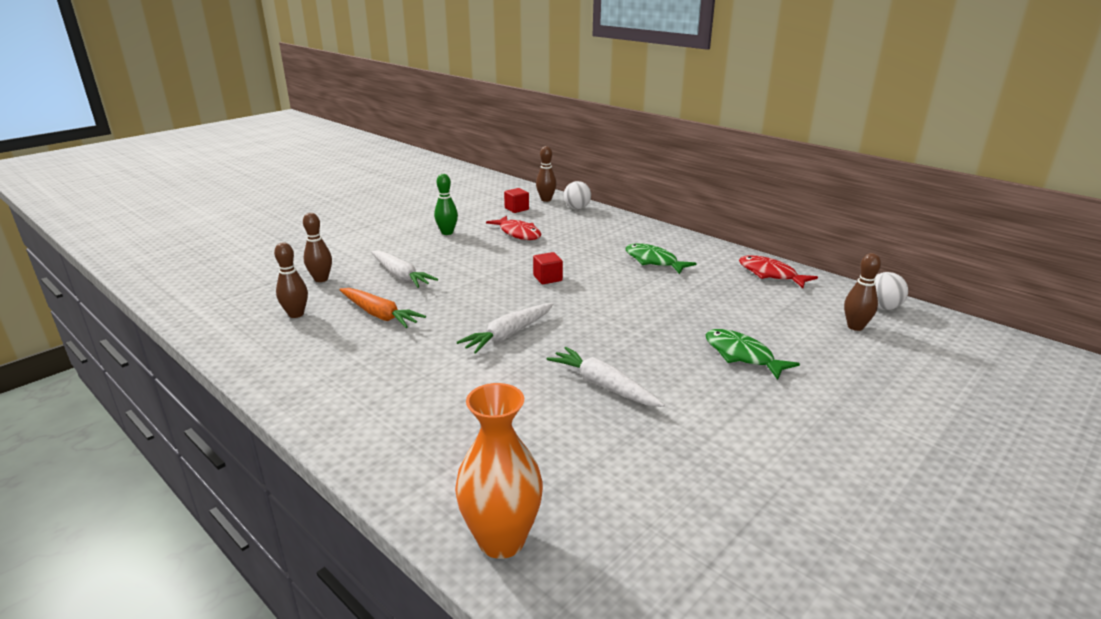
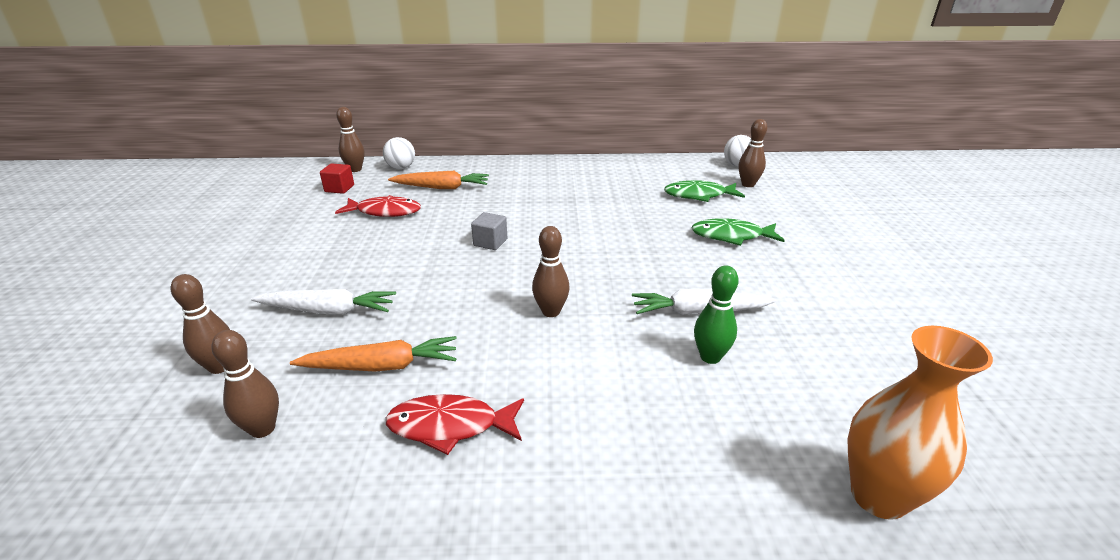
camera: 45 degrees left, 5 degrees up
(447, 233) = (301, 241): green bowling pin -> green bowling pin (710, 357)
(508, 334) = (551, 311): white carrot -> brown bowling pin
(547, 278) = (490, 242): red cube -> grey cube
(580, 231) = (442, 187): none -> orange carrot
(653, 261) = (549, 190): green fish -> green fish (699, 195)
(770, 274) = (642, 168): red fish -> red fish (450, 426)

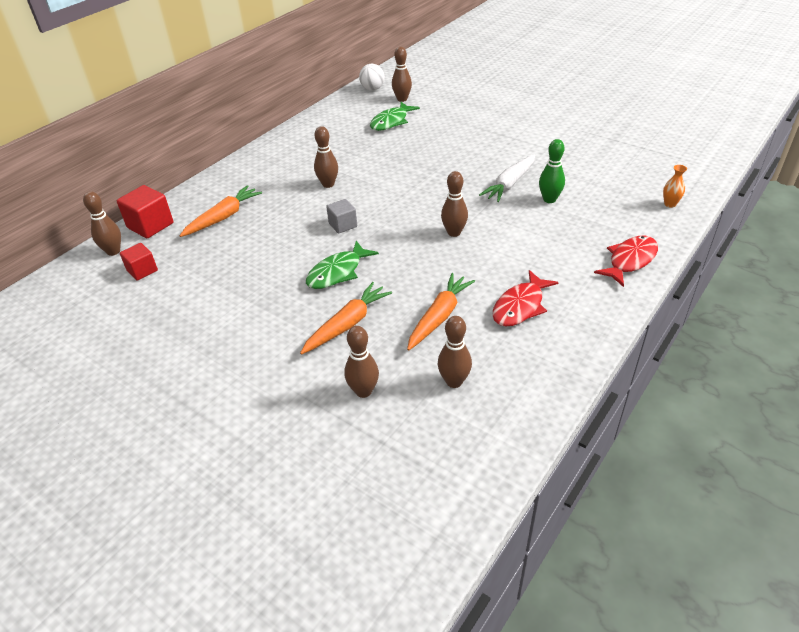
camera: 50 degrees left, 10 degrees up
(328, 311) = (347, 324): white carrot -> orange carrot
(385, 212) = (226, 258): red fish -> red fish (630, 261)
(401, 168) = (150, 225): white ball -> red cube
(547, 209) = (328, 184): none -> brown bowling pin
(731, 236) = (452, 136): green fish -> green fish (338, 272)
(878, 496) = (670, 204): orange vase -> orange vase, size x0.44

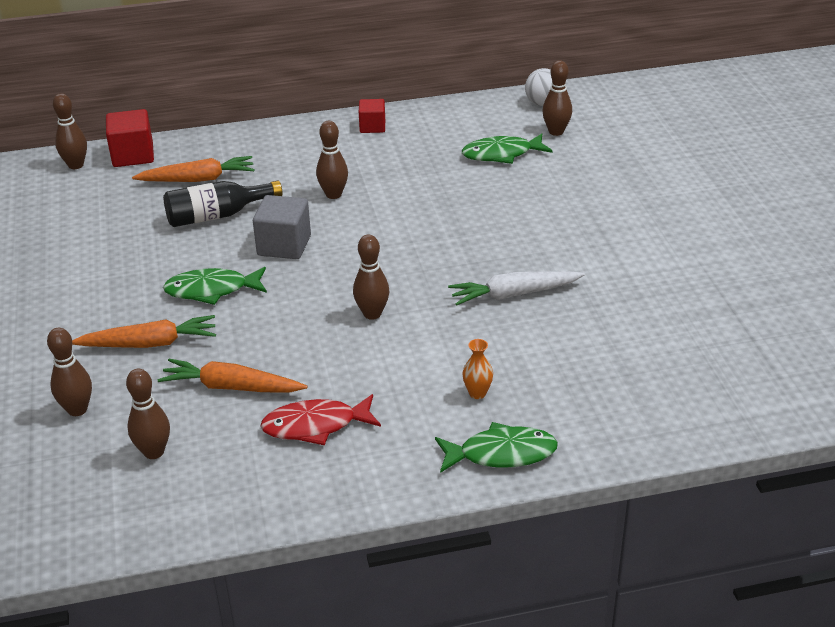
camera: 40 degrees right, 5 degrees down
(142, 270) = (72, 196): red cube -> red cube (372, 127)
(271, 231) = (217, 215): none -> black bottle
(343, 225) = (284, 245): grey cube -> grey cube, size x1.56
(439, 316) = (231, 387): orange carrot -> orange carrot turned 150 degrees counterclockwise
(549, 199) = (528, 336): green bowling pin -> none
(630, 261) = (501, 453): red fish -> green fish
(670, 204) = (661, 423): orange vase -> orange vase (477, 393)

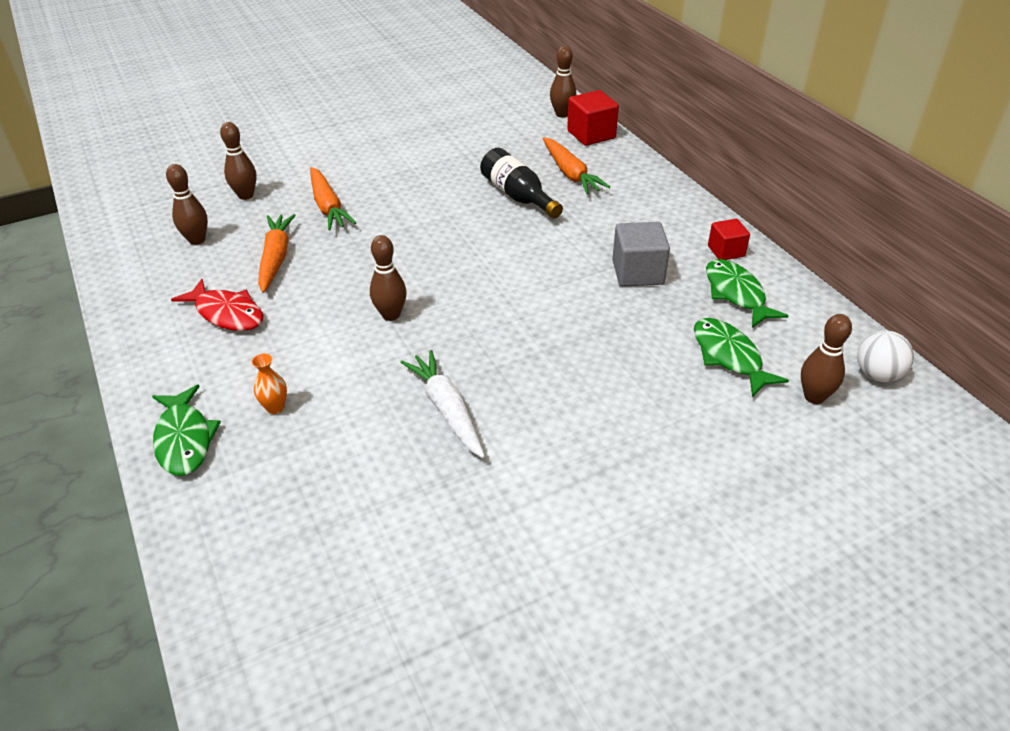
camera: 75 degrees right, 5 degrees up
(212, 290) = (406, 219): green fish -> green fish (736, 294)
(284, 245) = (484, 241): grey cube -> grey cube (637, 273)
(316, 425) = (227, 313): red fish -> red fish turned 150 degrees clockwise
(333, 194) = (582, 252): brown bowling pin -> none

